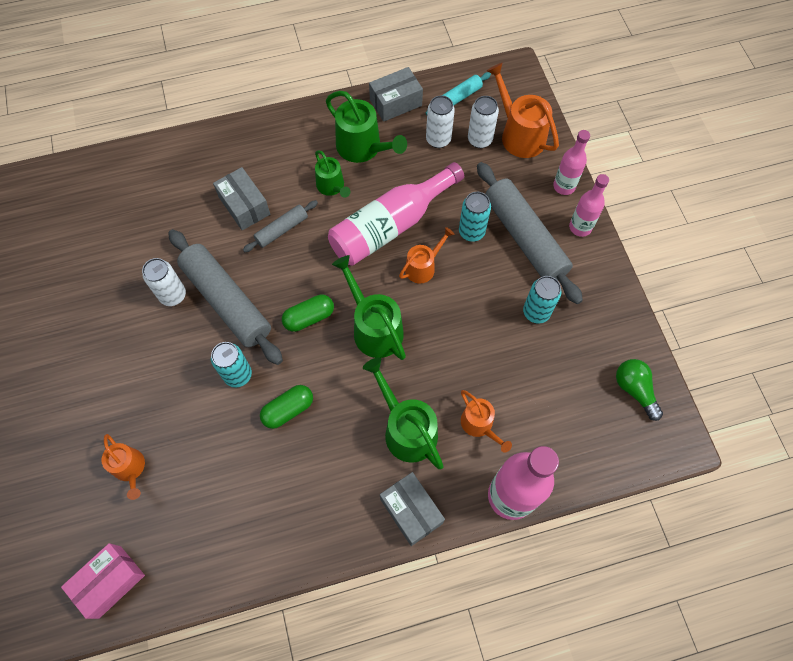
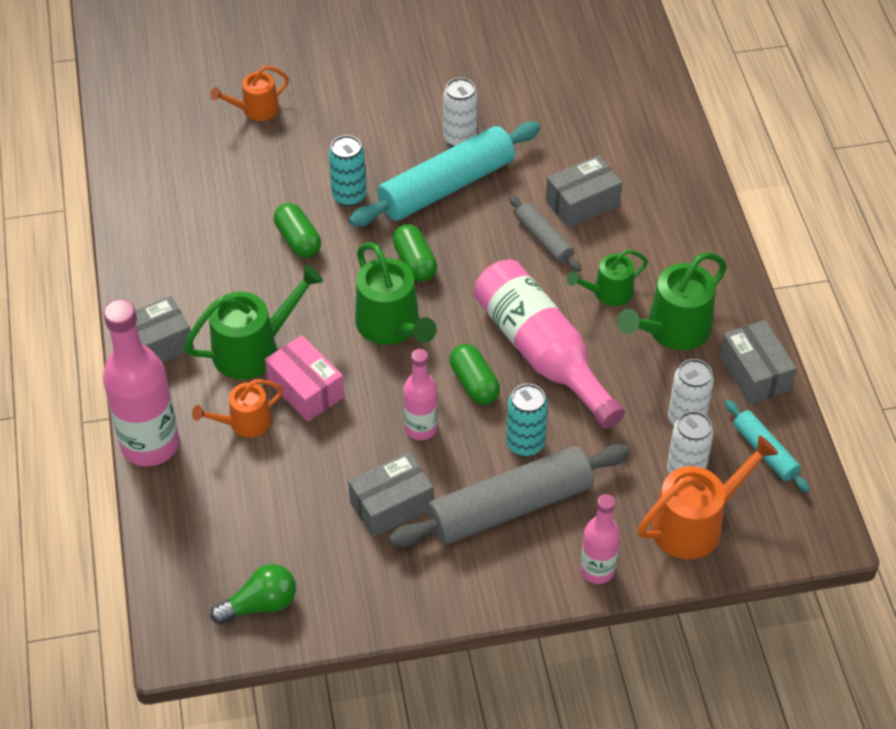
camera: 95 degrees right, 15 degrees down
(110, 581) = (143, 99): pink box -> pink box (306, 389)
(227, 301) = (446, 186): grey rolling pin -> turquoise rolling pin
(374, 328) = (391, 326): green watering can -> green watering can turned 90 degrees clockwise
(423, 267) = (474, 383): orange watering can -> green capsule
(536, 312) = (391, 505): turquoise can -> grey box
(580, 227) = (523, 580): pink bottle -> pink bottle (421, 428)

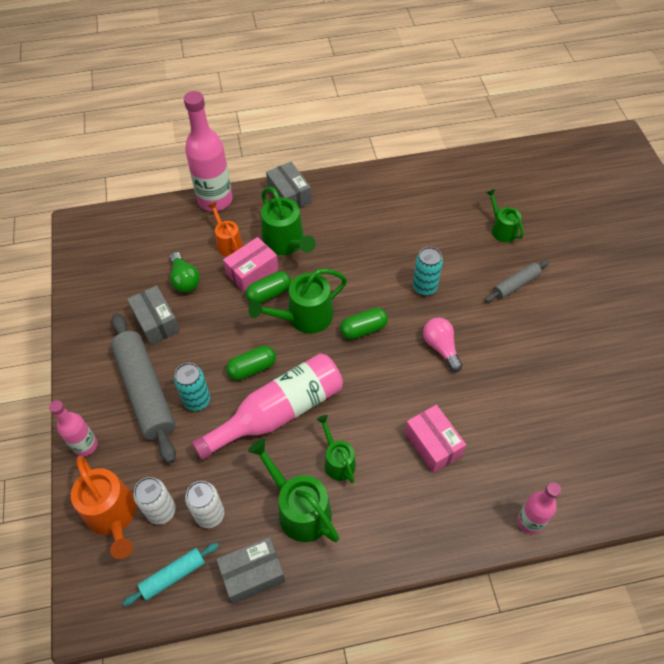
camera: 90 degrees right, 5 degrees up
(256, 110) = (502, 229): orange watering can -> green watering can
(260, 604) = (95, 259): green light bulb -> green light bulb (184, 280)
(298, 240) = (381, 261): green capsule -> green capsule (269, 294)
(421, 428) = (216, 337): pink bottle -> pink bottle (529, 522)
(446, 186) = (441, 347): turquoise rolling pin -> pink light bulb
(460, 138) = (493, 356): white can -> none
(543, 239) = (391, 415): grey rolling pin -> grey rolling pin (515, 284)
(582, 203) = (433, 444): grey box -> pink box

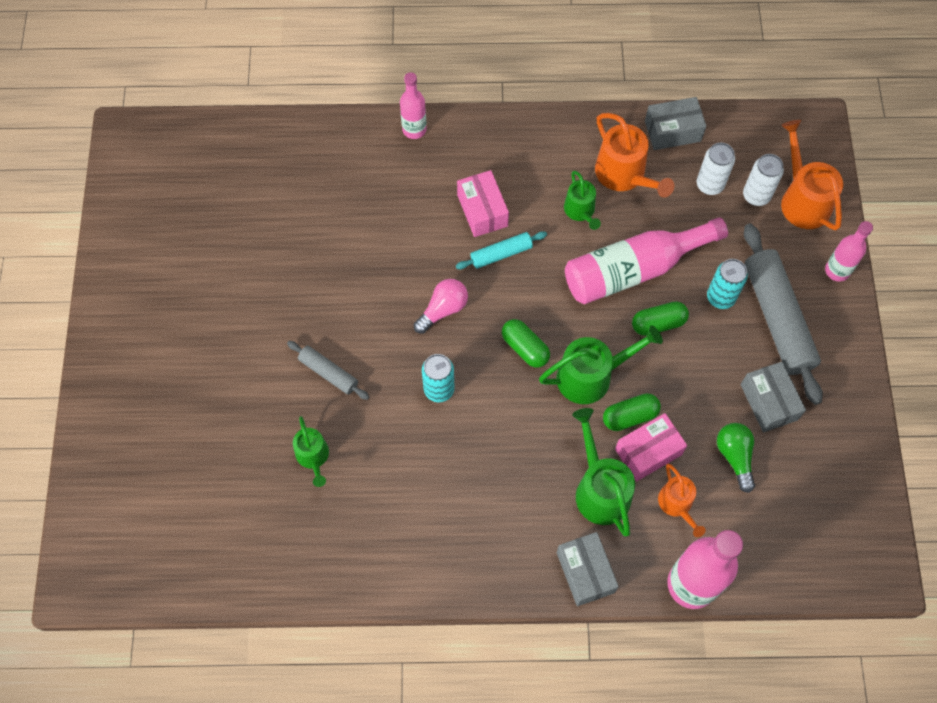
camera: 170 degrees left, 10 degrees up
(173, 575) = (744, 142): turquoise rolling pin -> turquoise rolling pin (501, 254)
(300, 509) = (624, 175): green watering can -> orange watering can
(363, 329) = (525, 348): green capsule -> green capsule turned 60 degrees clockwise
(441, 347) = (443, 310): pink light bulb -> pink light bulb turned 120 degrees counterclockwise
(515, 284) = (328, 373): grey rolling pin -> grey rolling pin turned 60 degrees clockwise

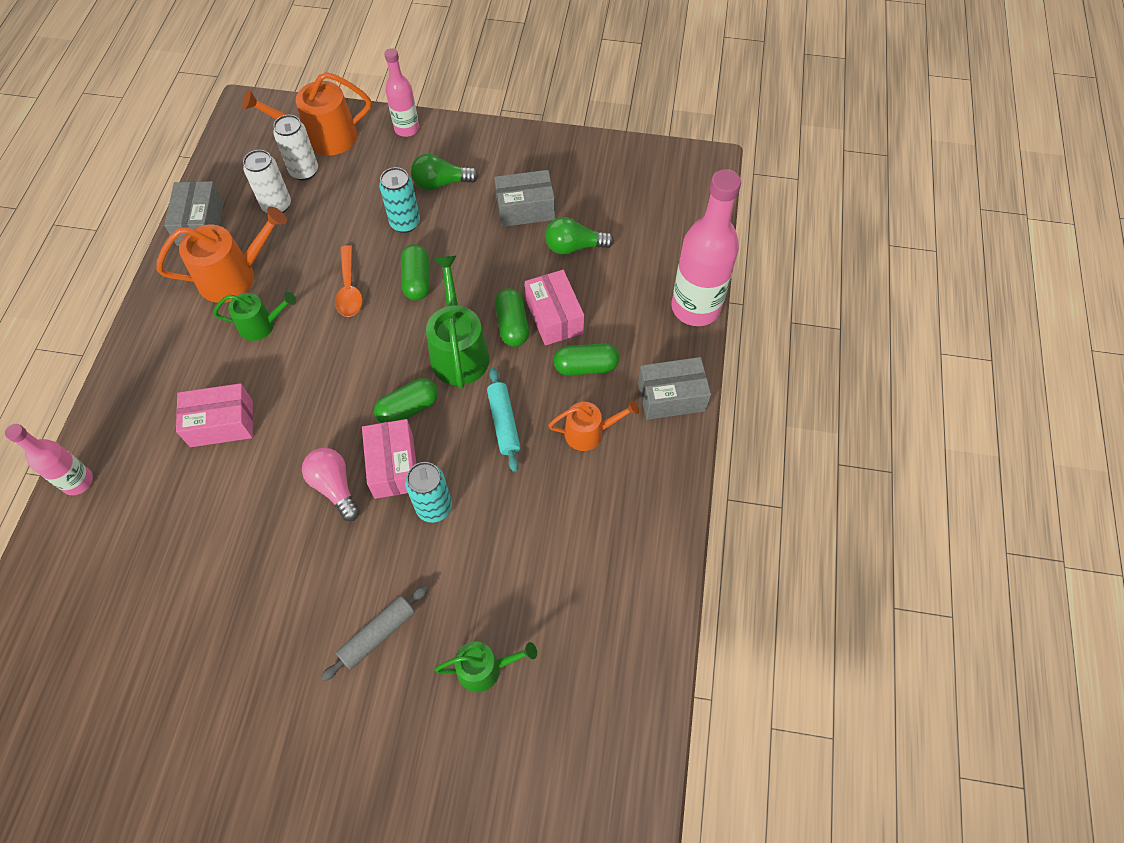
camera: 80 degrees left, 5 degrees down
(469, 349) = (394, 466): none -> pink box
(501, 254) = (285, 413): turquoise rolling pin -> turquoise rolling pin (504, 423)
(600, 489) = (585, 367): green watering can -> green capsule
(634, 269) = (349, 289): pink bottle -> orange spoon
(677, 504) = (613, 303): orange watering can -> orange watering can (589, 433)
(777, 318) = (441, 183): grey rolling pin -> green light bulb

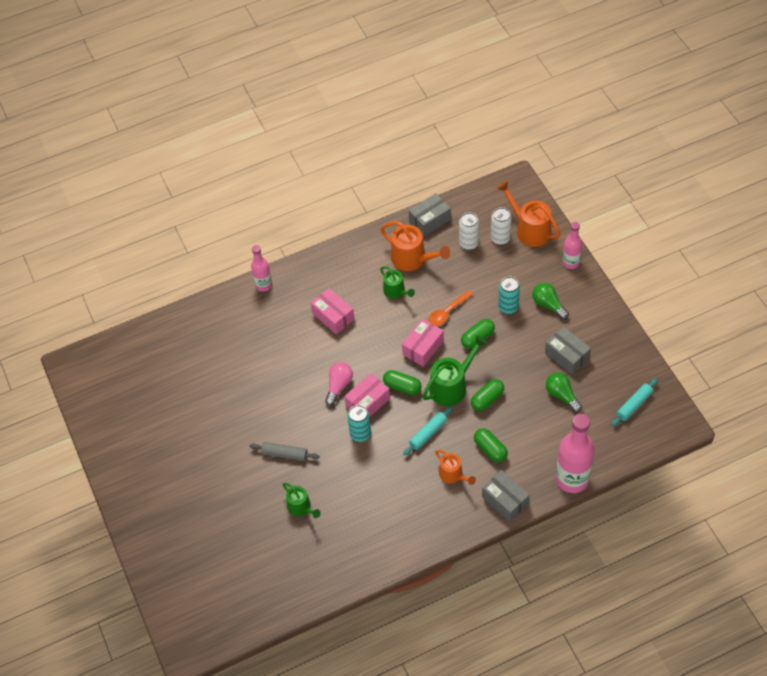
camera: 60 degrees right, 5 degrees down
(554, 317) = (508, 415): pink box -> pink box (423, 348)
(645, 188) = (634, 405): none -> turquoise rolling pin

